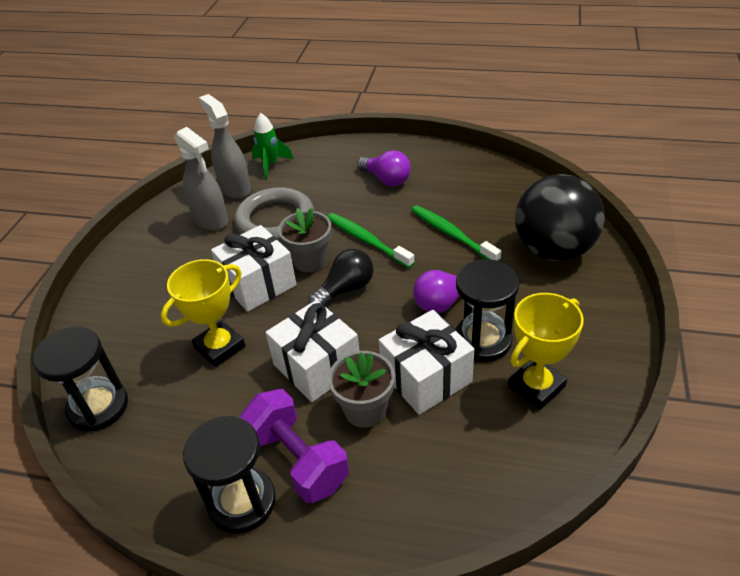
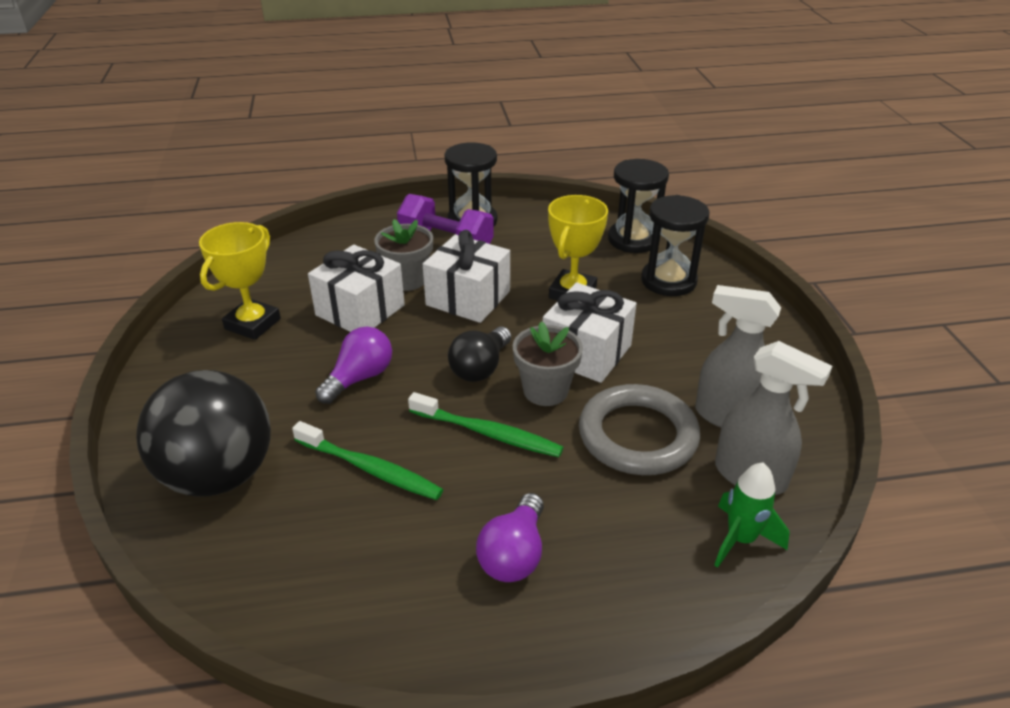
camera: 155 degrees right, 5 degrees down
(386, 179) = (514, 554): purple light bulb -> purple light bulb turned 90 degrees counterclockwise
(482, 340) = (309, 350): black hourglass -> black hourglass (668, 281)

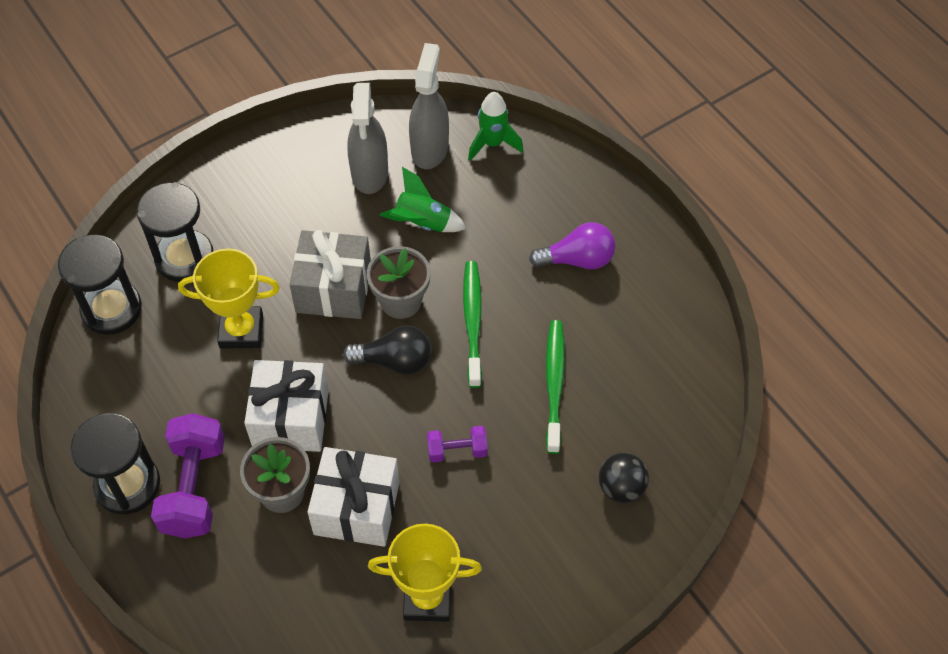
camera: 115 degrees left, 20 degrees up
(219, 475) = (621, 487): black ball -> black ball, size x0.46
(359, 378) = (457, 450): purple light bulb -> purple dumbbell
(586, 352) = (333, 289): white gift -> grey gift
(637, 435) = (422, 223): grey ring -> green rocket

